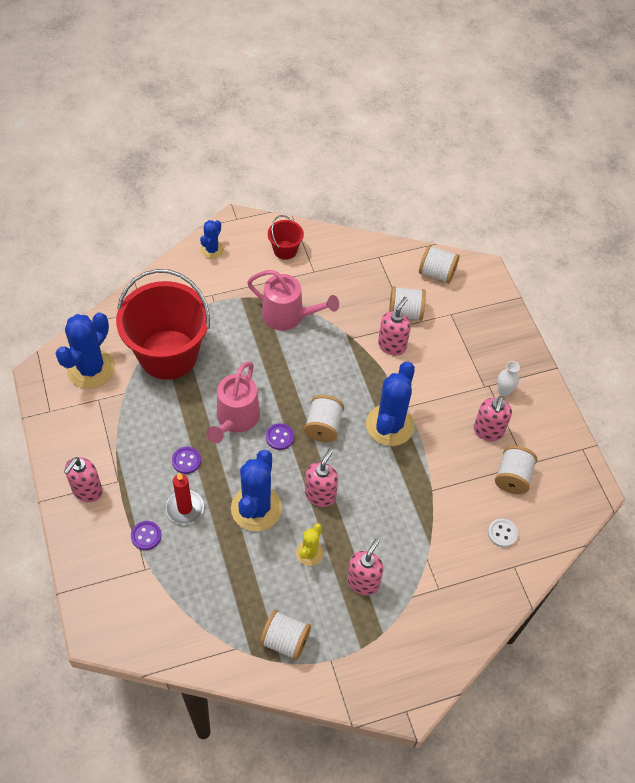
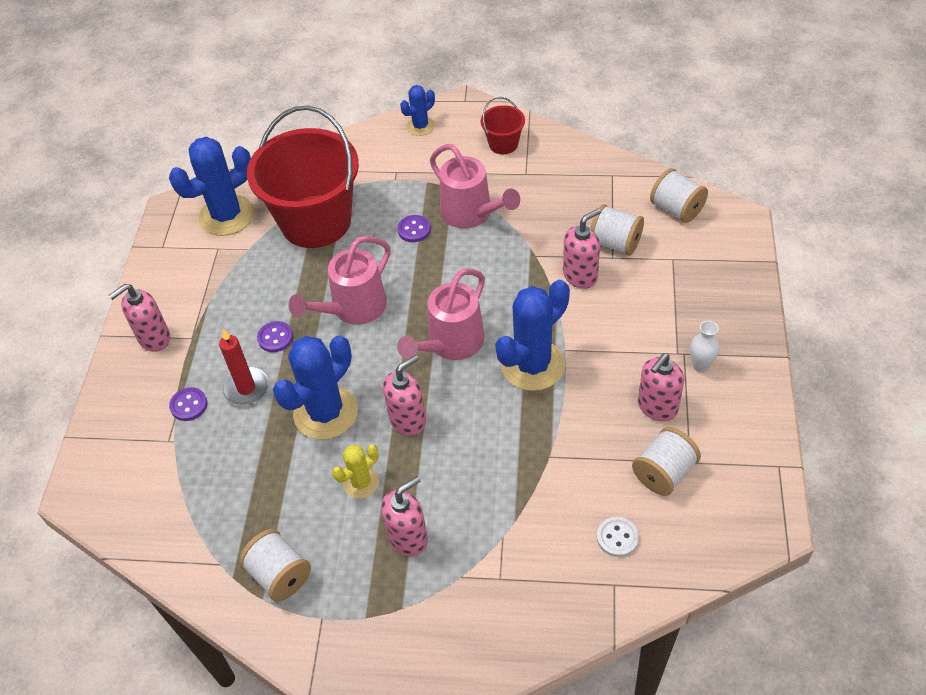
camera: 30 degrees right, 5 degrees down
(279, 437) = (393, 342): purple button -> purple button (414, 230)
(323, 426) = (450, 344): white spool -> pink watering can

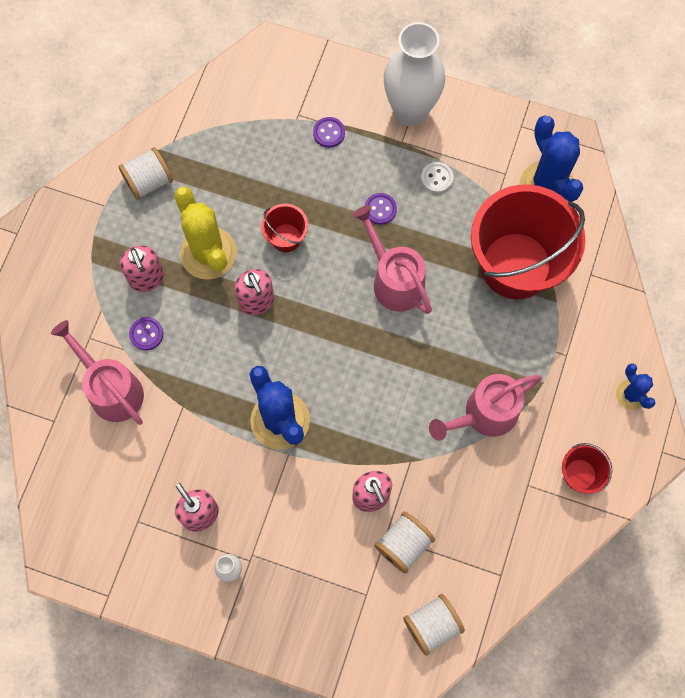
camera: 100 degrees right, 20 degrees up
(154, 338) = (410, 111): pink soap dispenser -> white vase
(246, 388) = (332, 179): red candle -> none
(325, 412) = (286, 238): blue cactus -> red bucket
(361, 483) = (208, 253): yellow cactus -> yellow cactus, size x1.87
(414, 230) = (478, 355): purple button -> purple button (146, 334)
(450, 344) = (326, 355): pink watering can -> pink watering can (111, 389)
(617, 537) = (91, 437): white button -> white button (437, 178)
(663, 473) = (135, 495): white spool -> none

